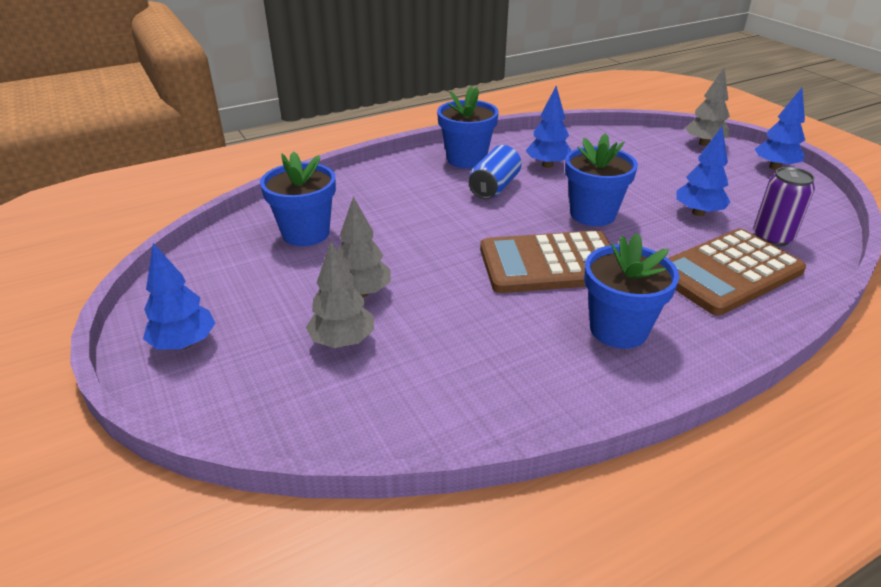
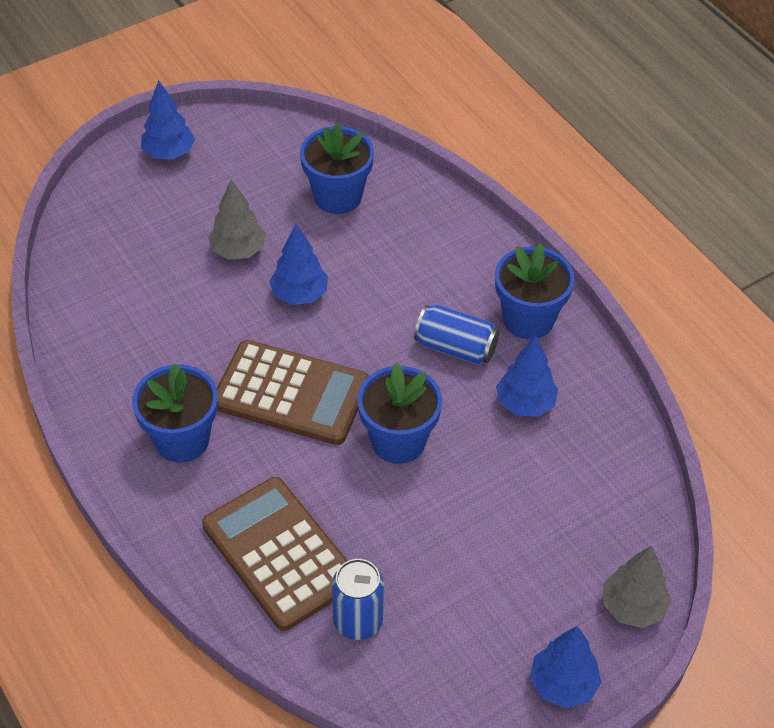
camera: 85 degrees right, 15 degrees up
(343, 341) = (169, 246): grey tree -> none
(550, 263) = (291, 394): brown calculator -> brown calculator turned 120 degrees clockwise
(698, 213) = (412, 553): blue tree -> blue tree (299, 295)
(772, 237) = (358, 621): purple can -> blue can

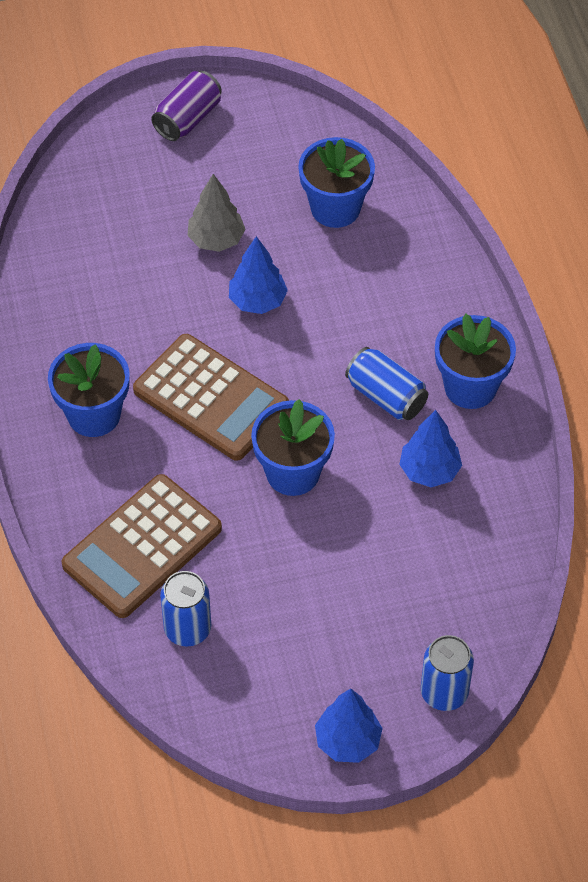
camera: 20 degrees right, 5 degrees up
(169, 153) = (187, 118): blue tree -> purple can
(280, 553) = (142, 547): brown calculator -> brown calculator turned 120 degrees counterclockwise
(632, 607) = (444, 692): grey tree -> blue can

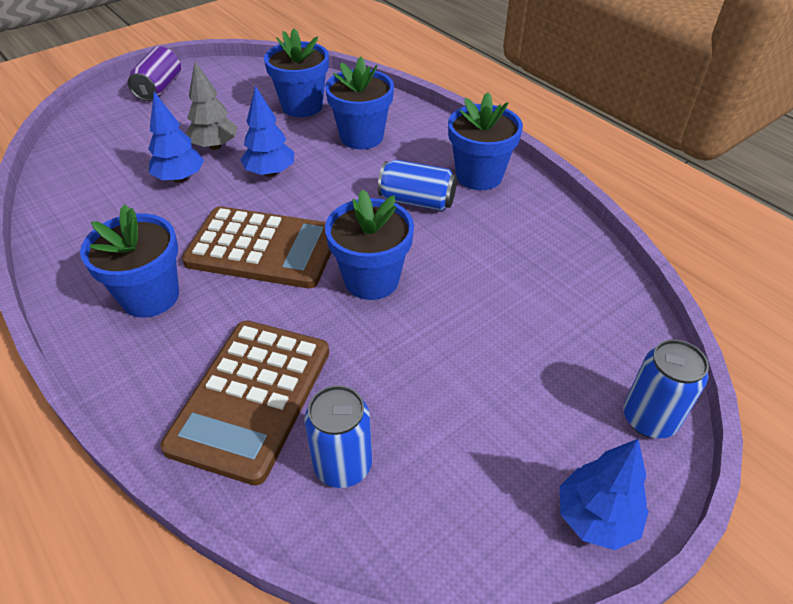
camera: 25 degrees left, 10 degrees down
(377, 283) = (361, 137): none -> blue flower pot
(429, 471) = (490, 239): blue tree -> blue tree (180, 178)

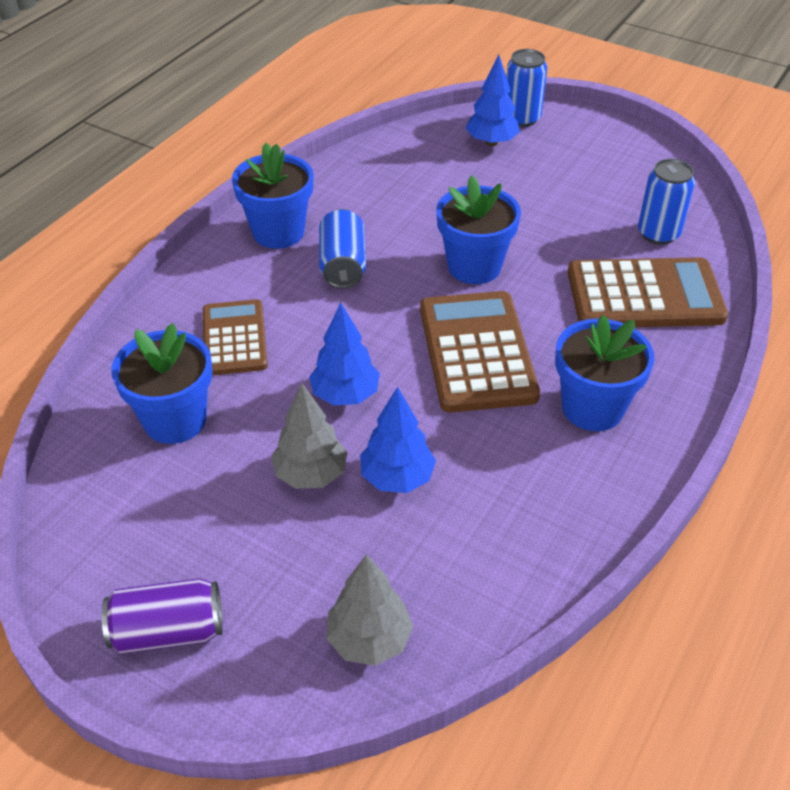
camera: 110 degrees left, 0 degrees up
(86, 144) = (369, 640): none -> grey tree
(361, 137) = (234, 338): blue flower pot -> brown calculator
(596, 518) = (609, 132): blue tree -> blue tree (491, 142)

